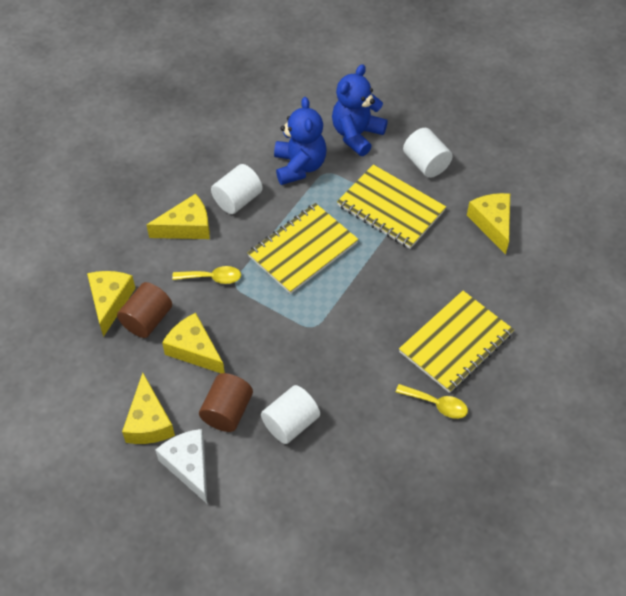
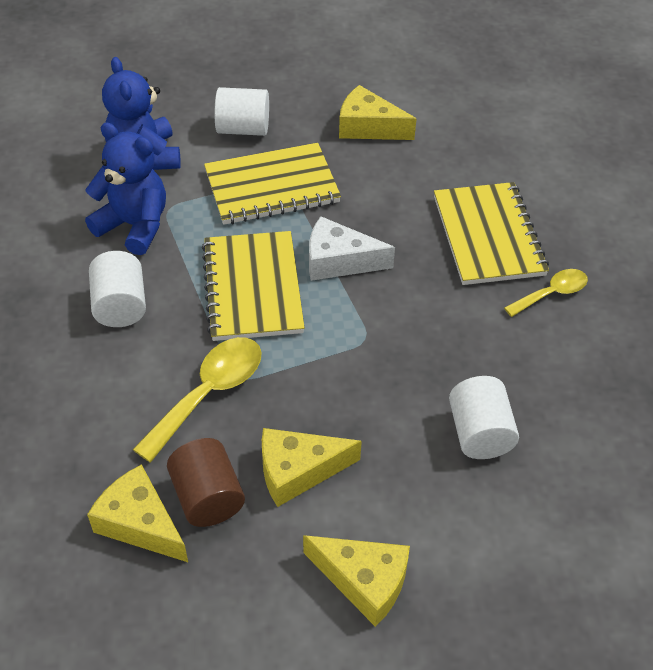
camera: 55 degrees left, 5 degrees down
(187, 227) = (108, 376): yellow cheese -> none
(189, 466) = (463, 572): white cheese -> white cheese (339, 261)
(212, 278) = (209, 393): yellow spoon -> yellow spoon, size x1.63
(227, 411) = (415, 487): brown cylinder -> none

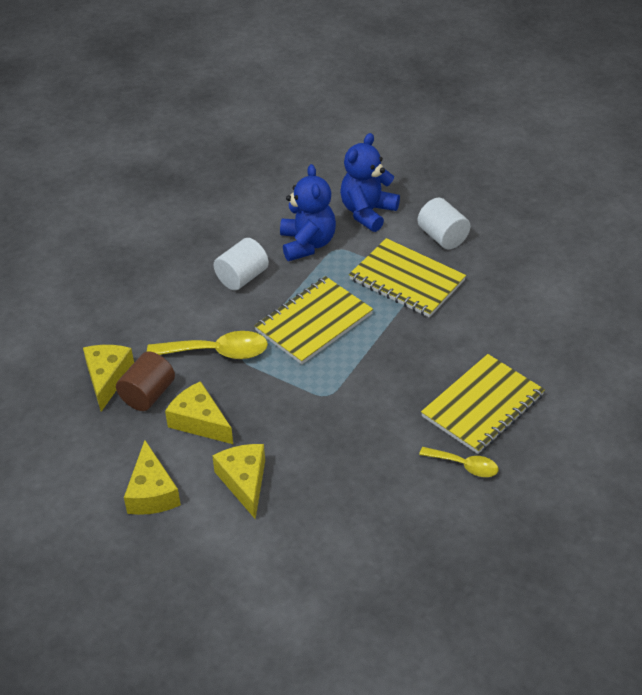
camera: 55 degrees right, 5 degrees down
(339, 261) = (378, 347): white cheese -> none
(368, 127) = (516, 291): yellow cheese -> yellow cheese (244, 482)
(479, 433) = (306, 489): white cylinder -> none

